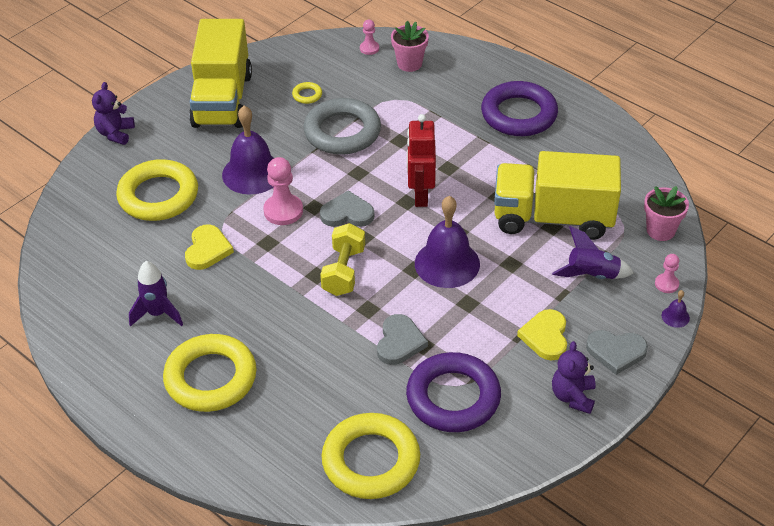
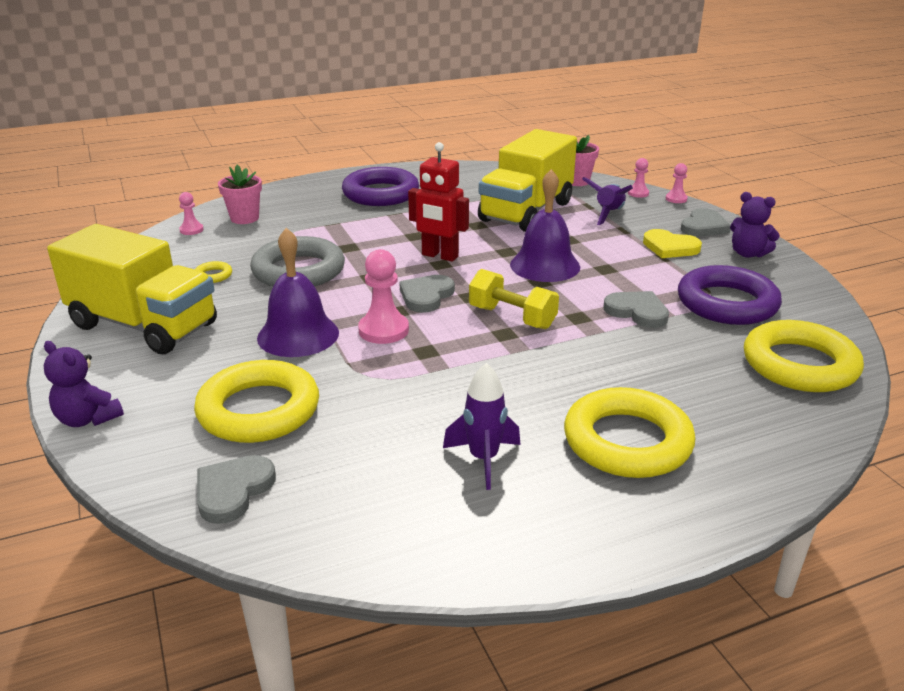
camera: 65 degrees left, 15 degrees down
(81, 221) = (233, 491): none -> grey heart
(207, 249) = (398, 394): yellow heart -> none
(675, 316) = (676, 199): purple bell -> pink pawn

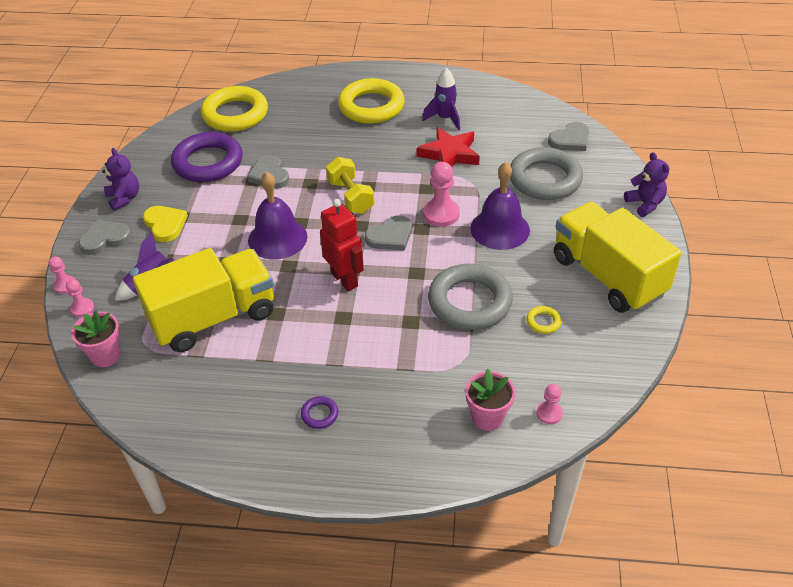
camera: 150 degrees left, 15 degrees up
(259, 410) = (544, 179): yellow ring -> grey ring
(380, 193) = (319, 414): purple ring -> purple ring, size x0.40
(429, 403) = (449, 154): none -> red star

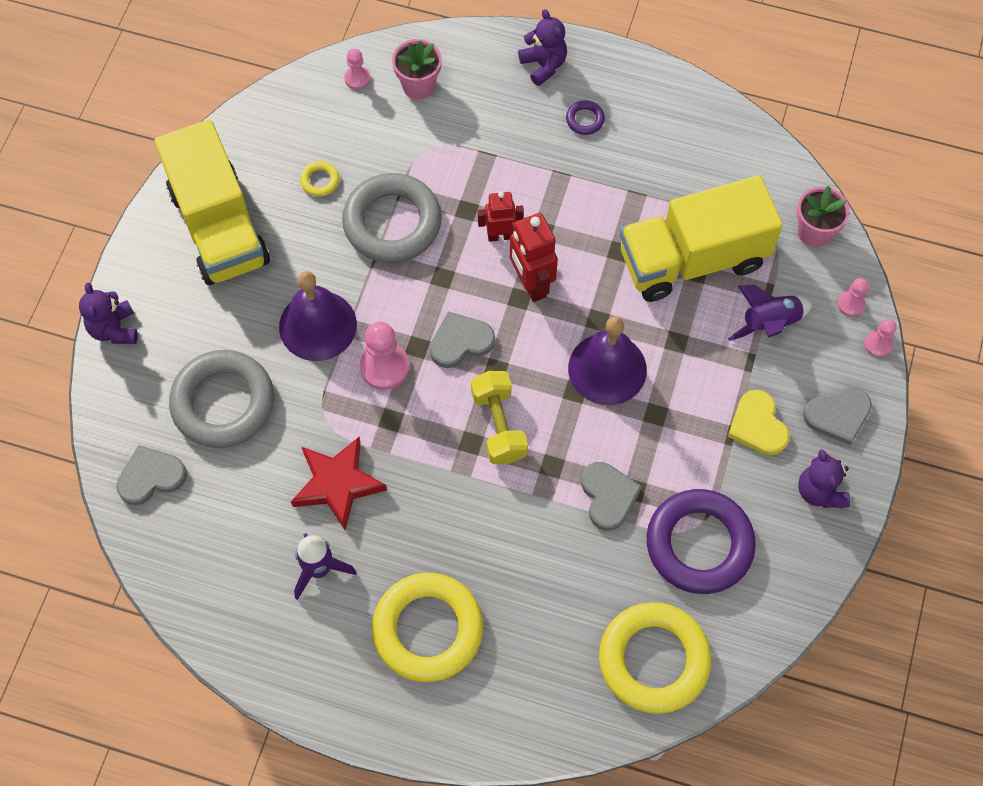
camera: 170 degrees left, 20 degrees up
(369, 461) = (543, 65): none -> purple teddy bear
(377, 308) = (500, 235): none -> red robot

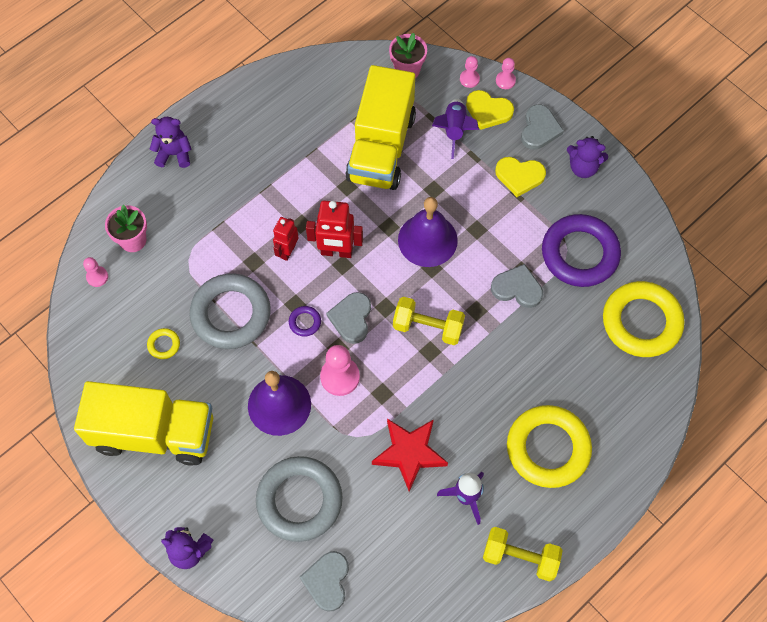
camera: 60 degrees left, 0 degrees up
(281, 662) = (520, 557): none -> yellow dumbbell
(585, 119) = (234, 152): purple ring -> purple ring (305, 322)
(822, 346) = (488, 111): none -> yellow heart

